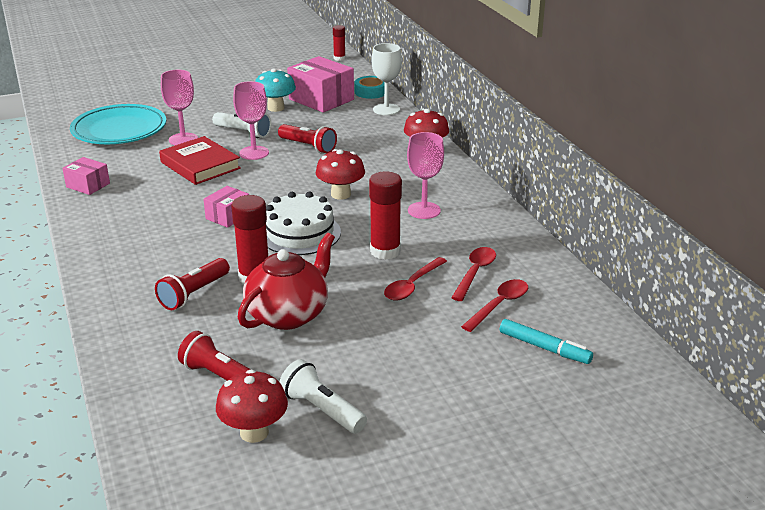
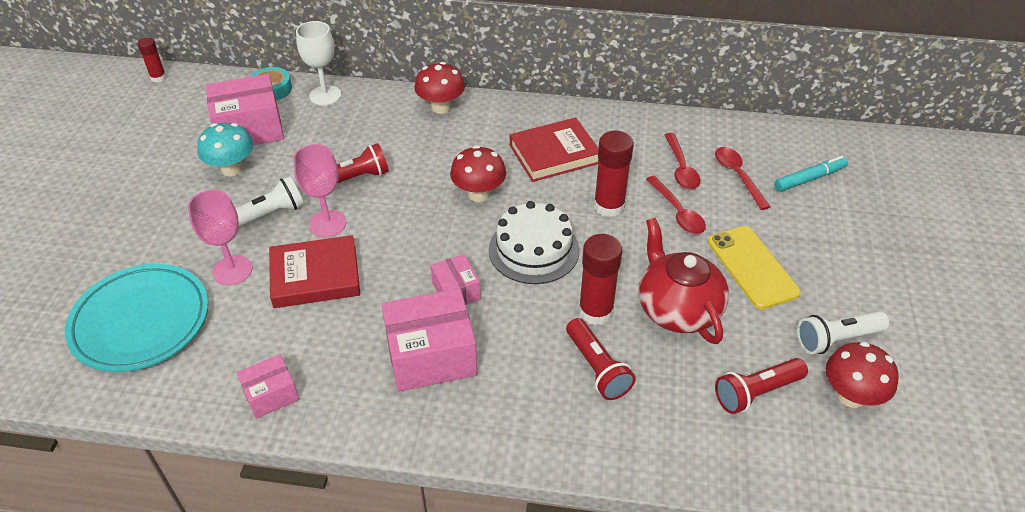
camera: 60 degrees left, 15 degrees up
(158, 226) = (431, 355): none -> pink box
(377, 341) = (752, 267): none -> yellow phone
(424, 210) = (554, 154): pink goblet -> red book
(475, 273) = (681, 168): red spoon -> red spoon turned 150 degrees counterclockwise

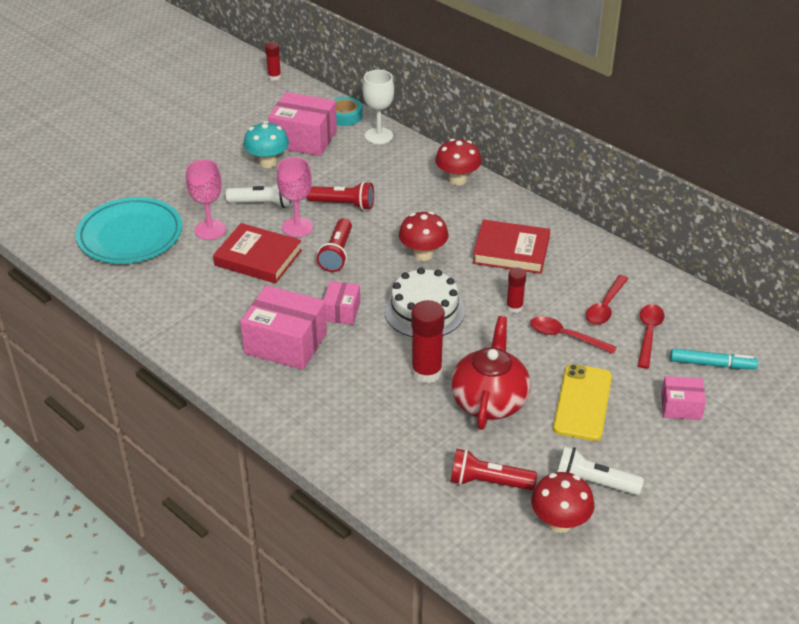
camera: 35 degrees right, 5 degrees down
(271, 394) = (167, 316): pink box -> pink box (681, 406)
(597, 368) = (389, 407): red flashlight -> red flashlight (337, 254)
(609, 206) = (514, 307): red glue stick -> red glue stick, size x0.58
(677, 212) = (565, 336): red spoon -> red spoon turned 105 degrees clockwise

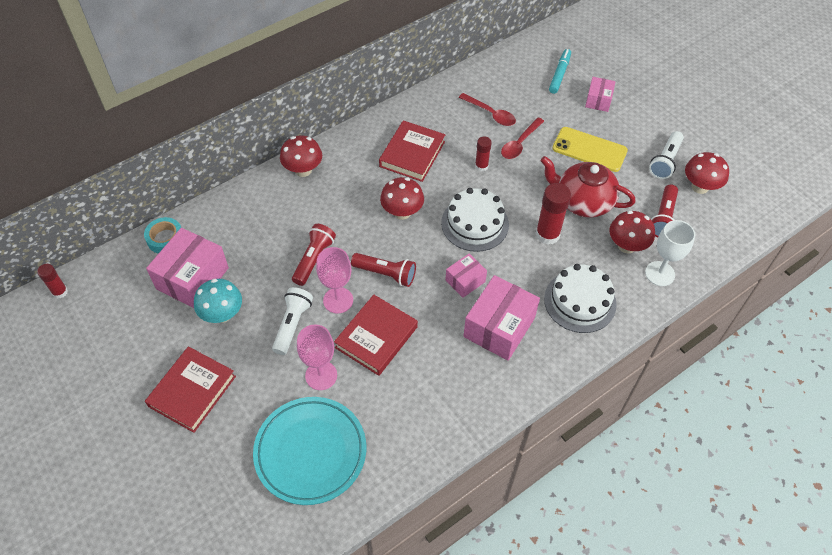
camera: 80 degrees left, 15 degrees up
(185, 161) = (192, 391): none -> red book
(334, 407) = (580, 301): none -> white cake
(341, 311) = (465, 281): pink box -> pink box turned 60 degrees counterclockwise
(379, 136) = (212, 216): white goblet -> white goblet (660, 273)
(429, 446) = (626, 246): none -> red mushroom
(648, 334) = (524, 98): red spoon -> none

